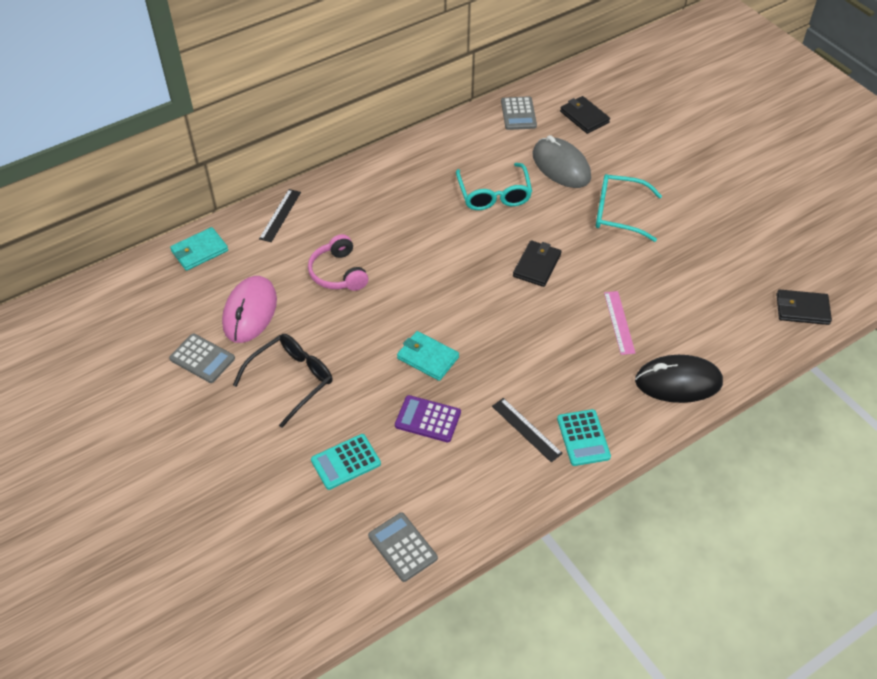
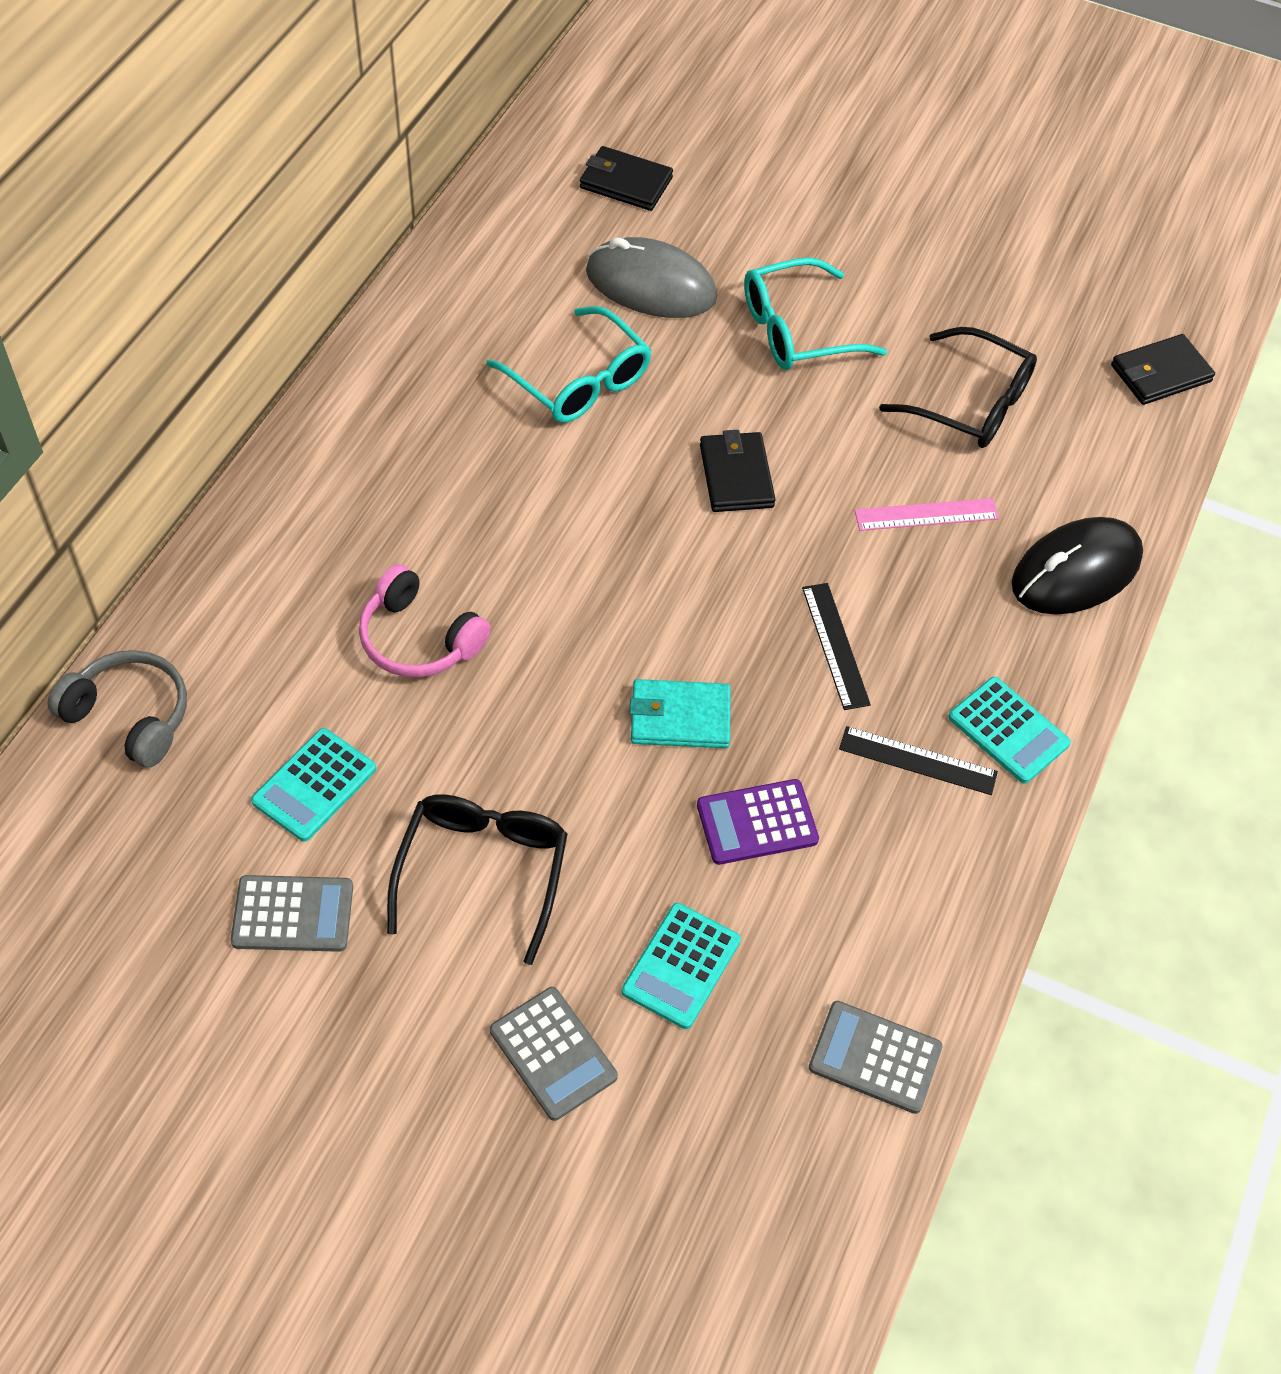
camera: 35 degrees left, 5 degrees up
(199, 251) = (130, 715): turquoise wallet -> grey headphones
(250, 312) = (314, 785): pink mouse -> turquoise calculator
(280, 215) = (232, 579): black ruler -> black ruler (835, 645)
(518, 114) = (514, 218): grey calculator -> grey calculator (553, 1053)
(619, 322) = (926, 514): pink ruler -> pink ruler turned 60 degrees counterclockwise
(683, 281) = (971, 403): none -> black glasses

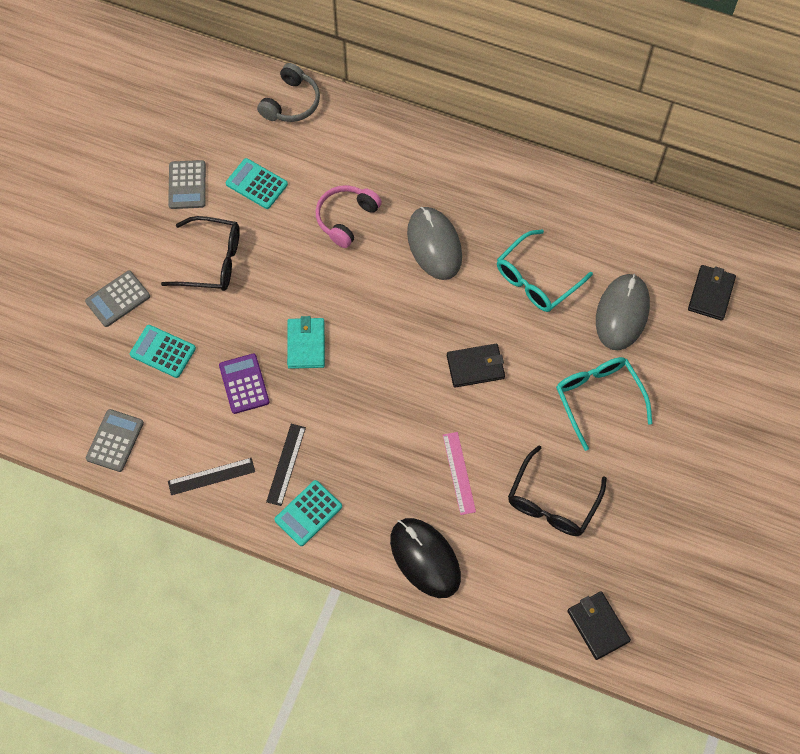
camera: 90 degrees right, 10 degrees up
(494, 511) = (434, 245): none -> grey mouse
(835, 645) = (359, 422): black ruler -> black ruler (211, 476)

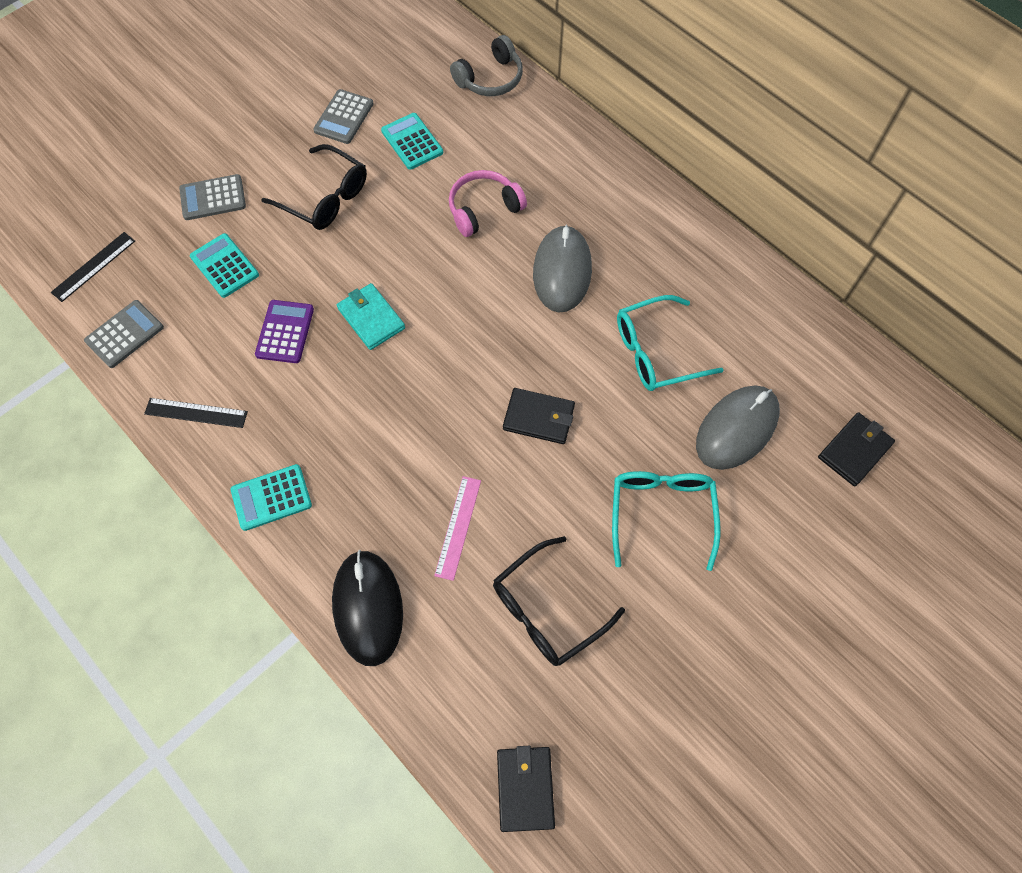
camera: 25 degrees right, 0 degrees up
(286, 464) = (278, 434): black ruler -> black ruler (93, 266)
(306, 344) = (371, 318): turquoise wallet -> turquoise wallet turned 60 degrees counterclockwise

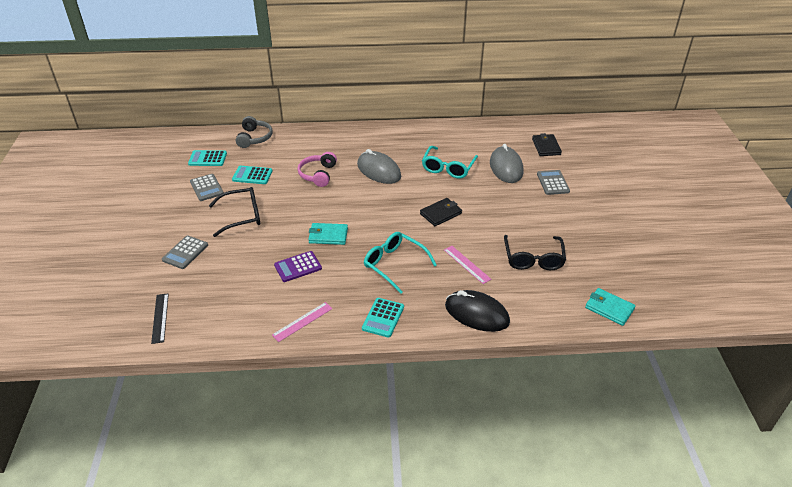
camera: 50 degrees left, 25 degrees down
(125, 334) = (220, 326): grey calculator -> grey calculator (553, 183)
(196, 413) = (302, 321): black ruler -> pink ruler
(224, 266) = (231, 268): turquoise calculator -> turquoise calculator (207, 159)
(285, 332) = (298, 267): purple calculator -> purple calculator turned 75 degrees counterclockwise
(525, 788) = (609, 308): black wallet -> turquoise wallet
(661, 513) = (522, 205): turquoise glasses -> turquoise glasses (394, 264)

